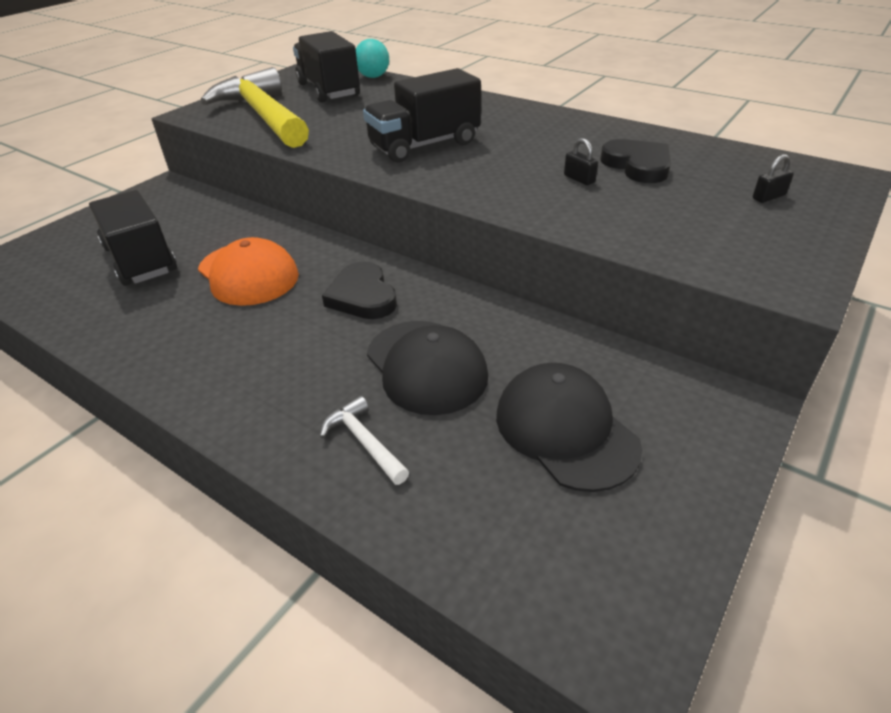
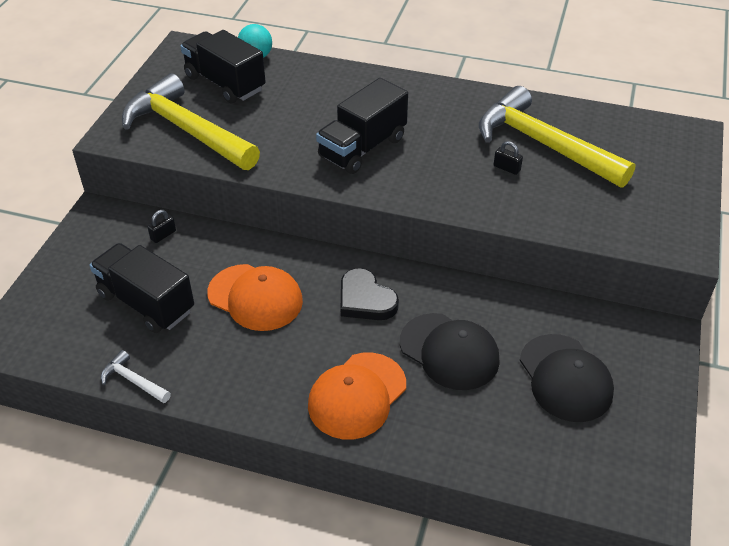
camera: 20 degrees left, 5 degrees up
(282, 390) = (357, 396): none -> orange cap
(364, 442) = (440, 420): white hammer -> white hammer (133, 381)
(565, 430) = (565, 378): black cap -> black cap turned 150 degrees counterclockwise
(637, 165) = (544, 145): black heart -> yellow hammer
(768, 197) = (647, 164): black padlock -> black padlock (163, 235)

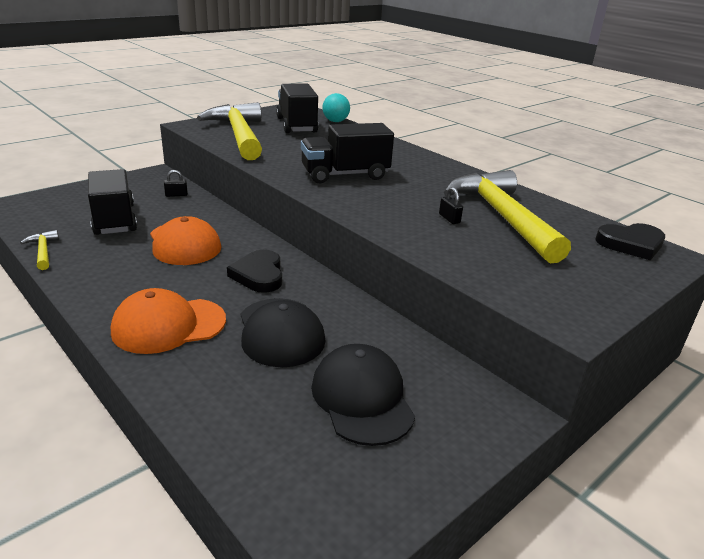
camera: 30 degrees right, 15 degrees down
(133, 381) = (43, 251): white hammer -> yellow hammer
(565, 378) = (362, 398): black cap -> black cap turned 150 degrees clockwise
(657, 132) = (631, 244): none -> black heart

